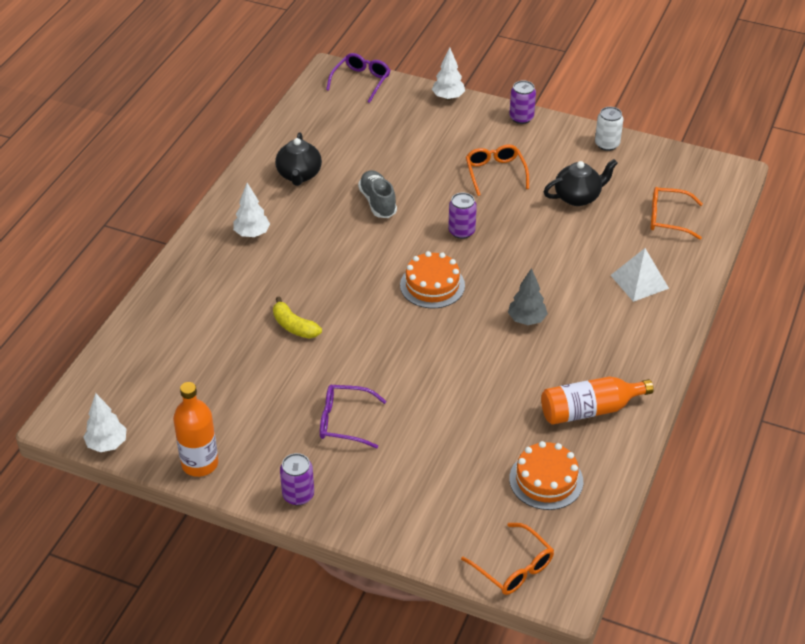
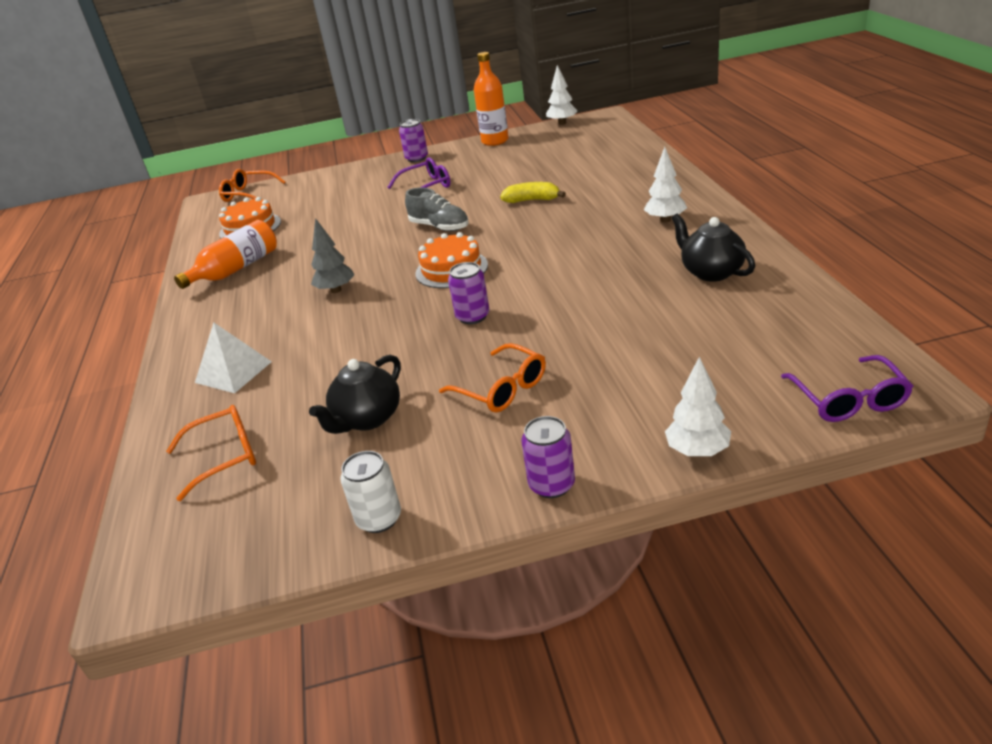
camera: 150 degrees right, 10 degrees down
(378, 202) = (594, 294): grey shoe -> grey shoe (439, 227)

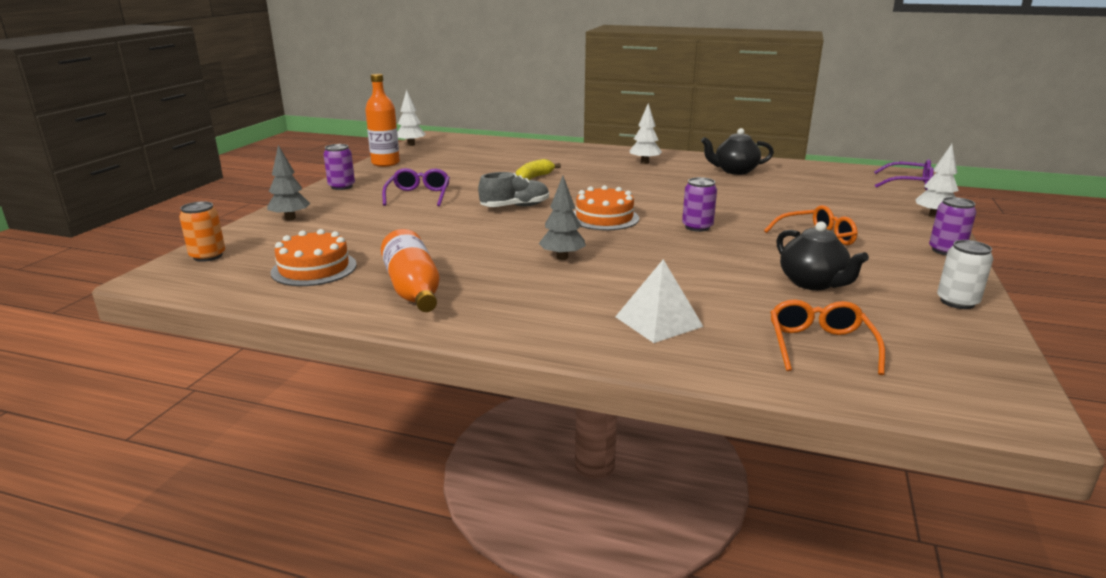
camera: 65 degrees left, 10 degrees down
(248, 194) = (208, 256): orange glasses -> orange can
(333, 179) = (290, 218): none -> grey tree

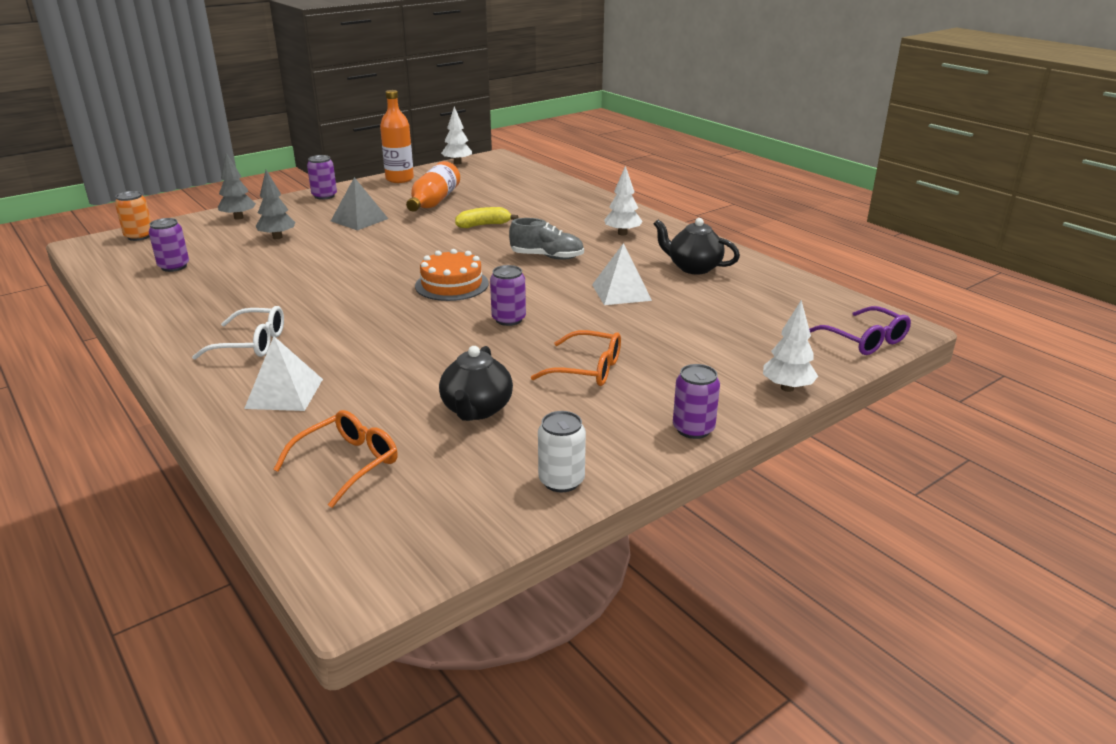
camera: 35 degrees right, 5 degrees up
(314, 268) = (174, 266): orange cake -> purple can
(413, 290) = (194, 305): orange bottle -> orange bottle (434, 202)
(419, 195) = (359, 220): purple glasses -> grey pyramid
(515, 207) = (406, 252): grey shoe -> grey shoe (547, 257)
(542, 299) = (251, 343): none -> white glasses
(562, 257) = (339, 312): grey tree -> grey tree (277, 237)
(727, 194) = (621, 292): none -> white pyramid

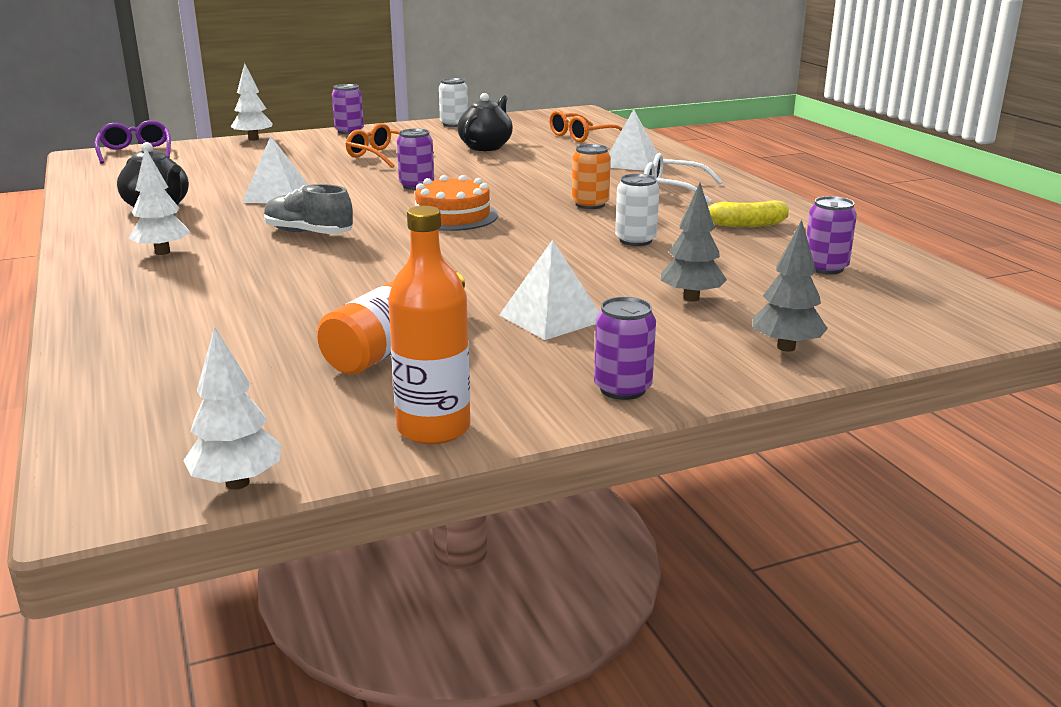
camera: 165 degrees left, 5 degrees down
(139, 236) = (944, 325): orange can -> orange can (590, 204)
(302, 276) = (635, 240): none -> white can
(359, 220) = (551, 318): grey pyramid -> white pyramid
(484, 225) = (346, 285): yellow banana -> yellow banana (746, 224)

